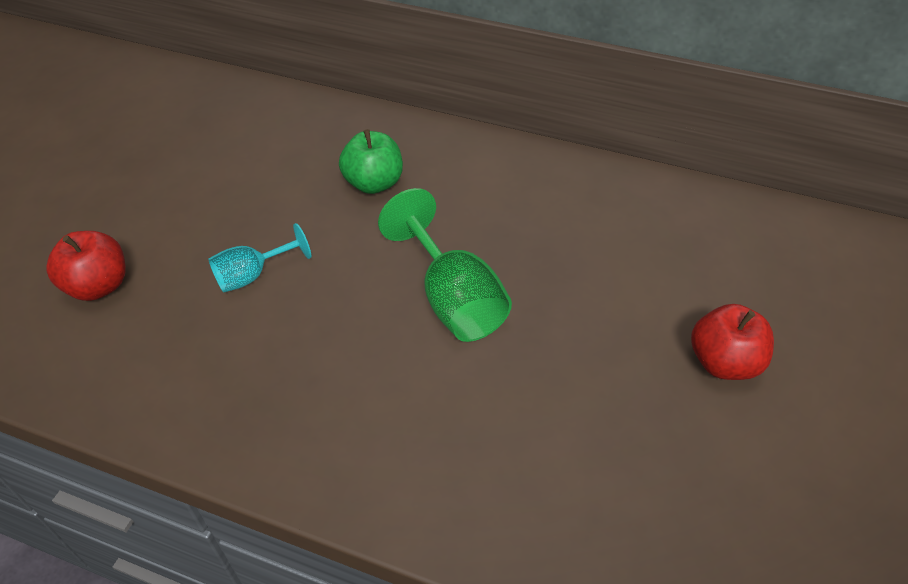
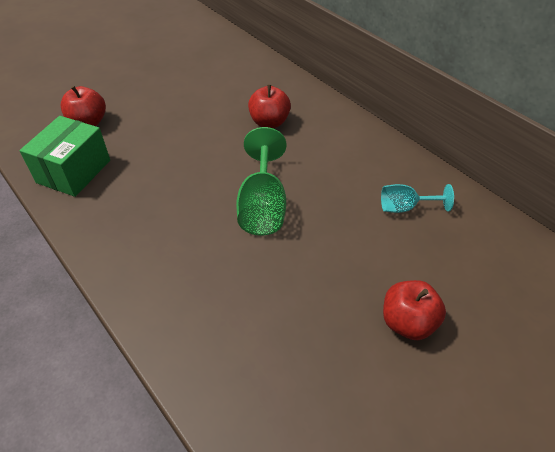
camera: 30 degrees right, 0 degrees up
(136, 368) = (74, 171): none -> green box
(252, 275) = (164, 147): turquoise goblet -> turquoise goblet (405, 207)
(373, 183) = (269, 122): green apple -> red apple

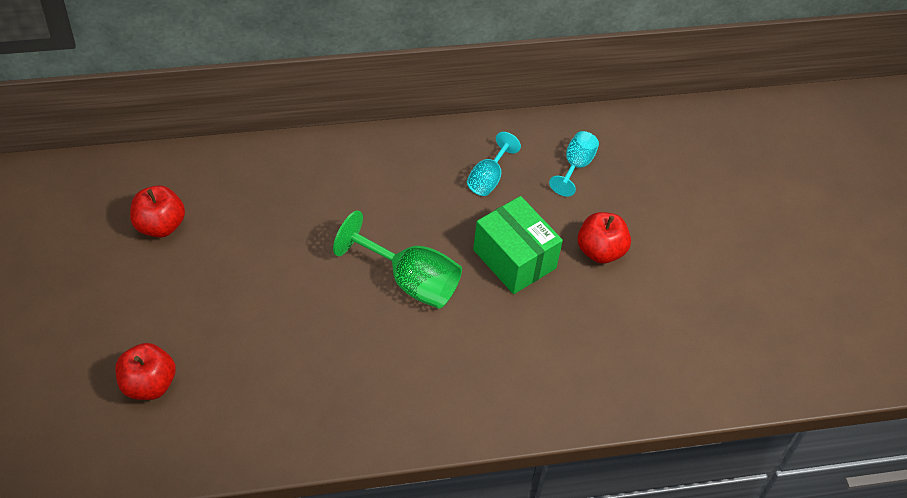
camera: 65 degrees left, 5 degrees up
(74, 171) = (232, 426): green box -> green box (514, 259)
(269, 122) = (290, 214): red apple -> red apple (160, 225)
(482, 260) = (576, 166): none -> turquoise goblet

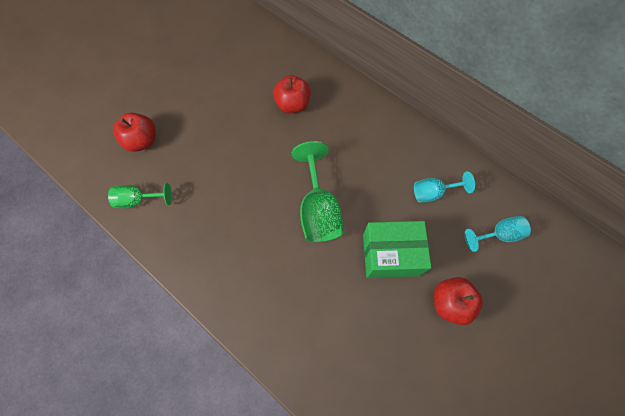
camera: 55 degrees right, 15 degrees up
(160, 225) = (240, 68): red apple -> red apple (292, 105)
(225, 436) = (138, 200): none -> green goblet
(514, 259) = (390, 254): green box -> green box turned 75 degrees clockwise

